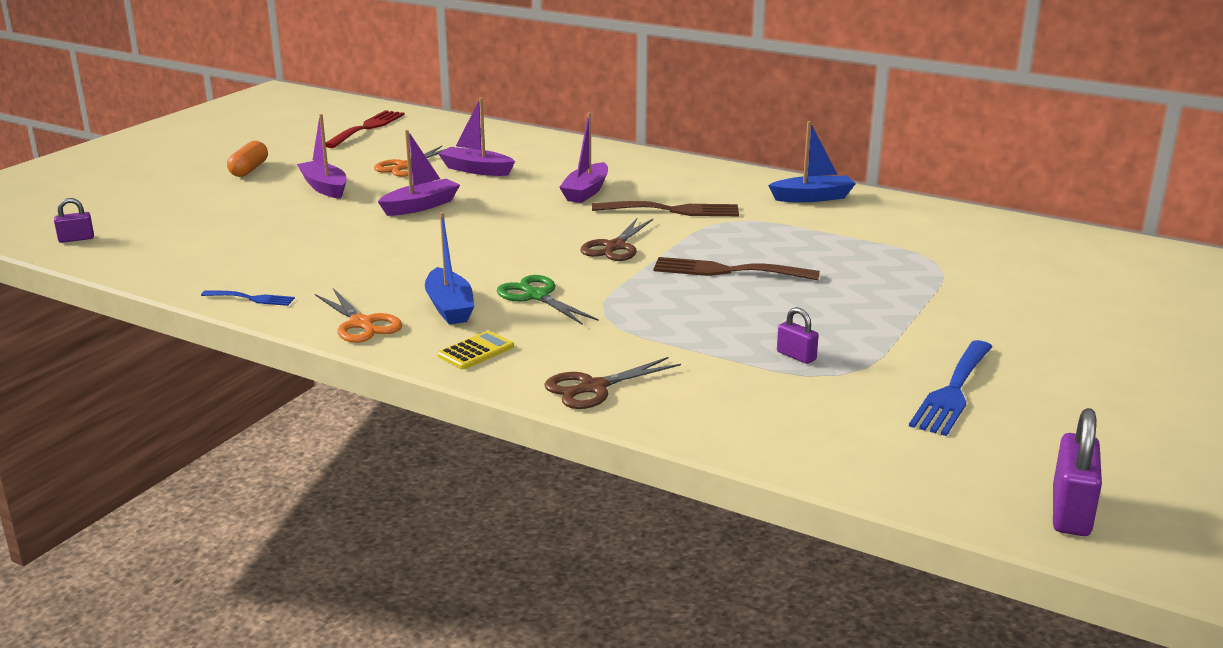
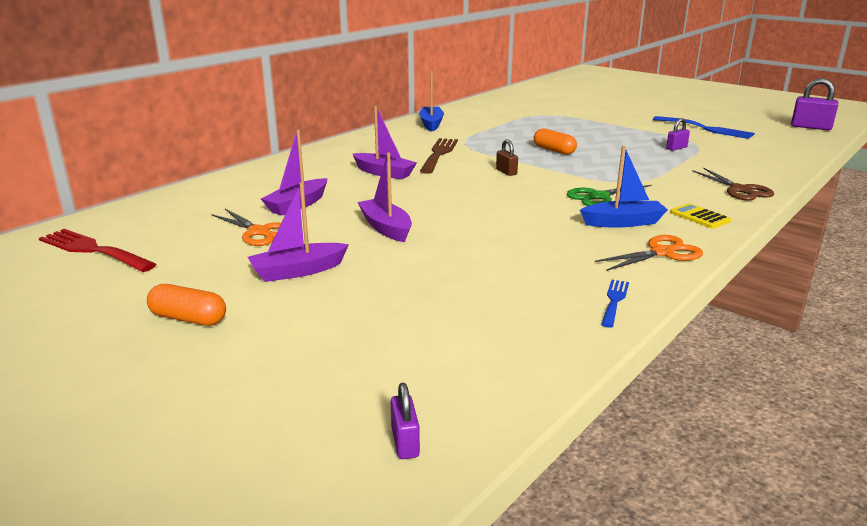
camera: 80 degrees left, 0 degrees up
(615, 247) = (506, 172): brown scissors -> brown padlock
(727, 271) = (554, 150): brown fork -> orange capsule

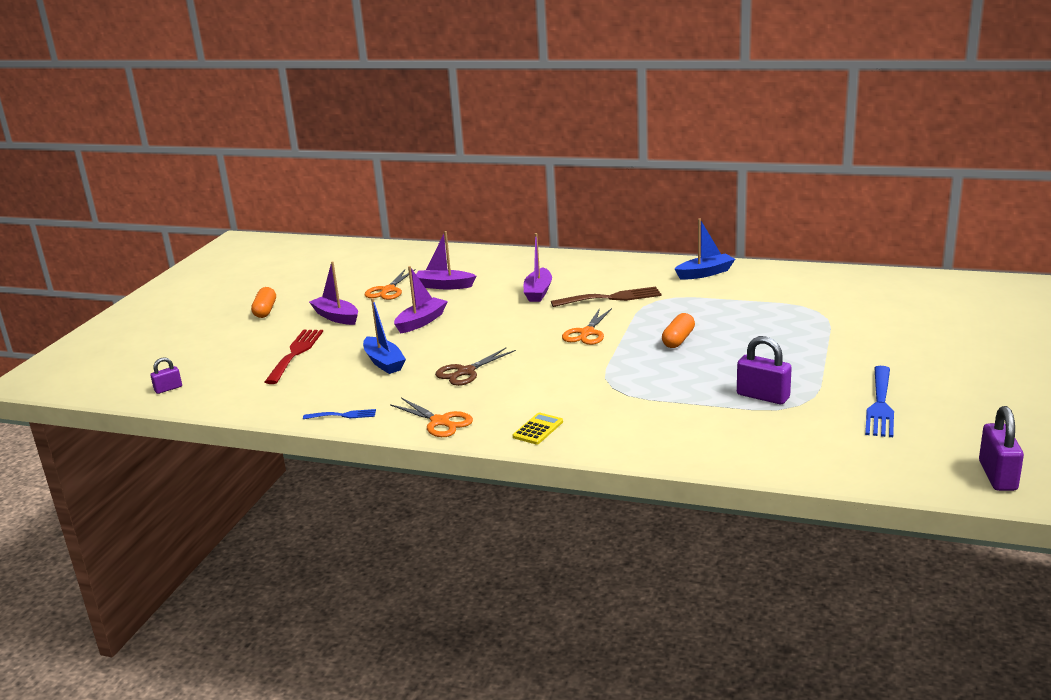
camera: 70 degrees right, 0 degrees up
(92, 250) = (335, 262): red fork -> red fork (295, 353)
(506, 172) = (587, 333): brown padlock -> orange scissors
(599, 196) = (554, 380): green scissors -> none
(623, 222) = (496, 399): blue boat -> blue boat (384, 362)
(676, 148) = (763, 396): purple padlock -> purple padlock, size x1.75
(740, 190) = (638, 442): brown scissors -> brown scissors (466, 372)

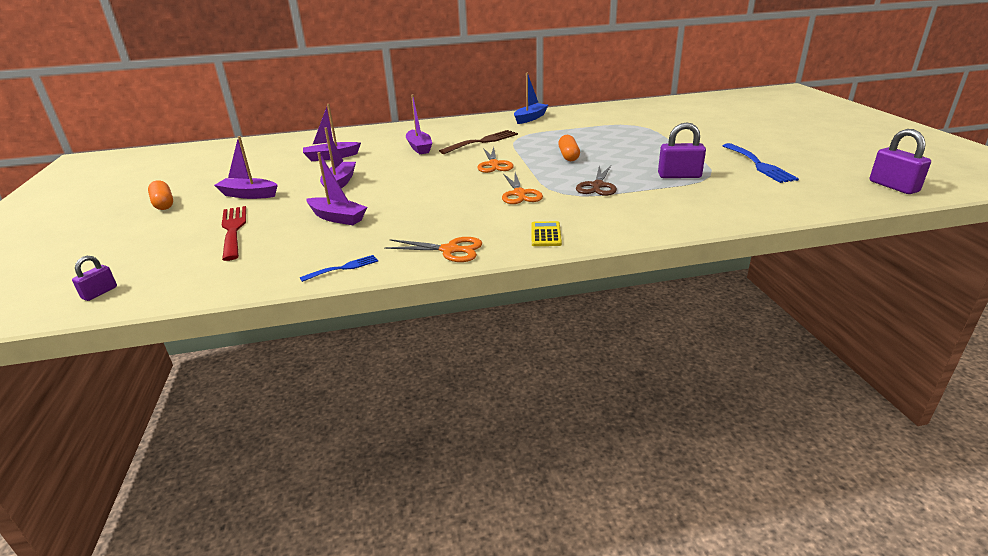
camera: 30 degrees left, 5 degrees up
(384, 362) = (337, 218): blue boat -> purple boat
(388, 290) = (281, 168): orange scissors -> orange scissors (519, 194)
(466, 372) = (426, 209): brown scissors -> brown scissors (597, 186)

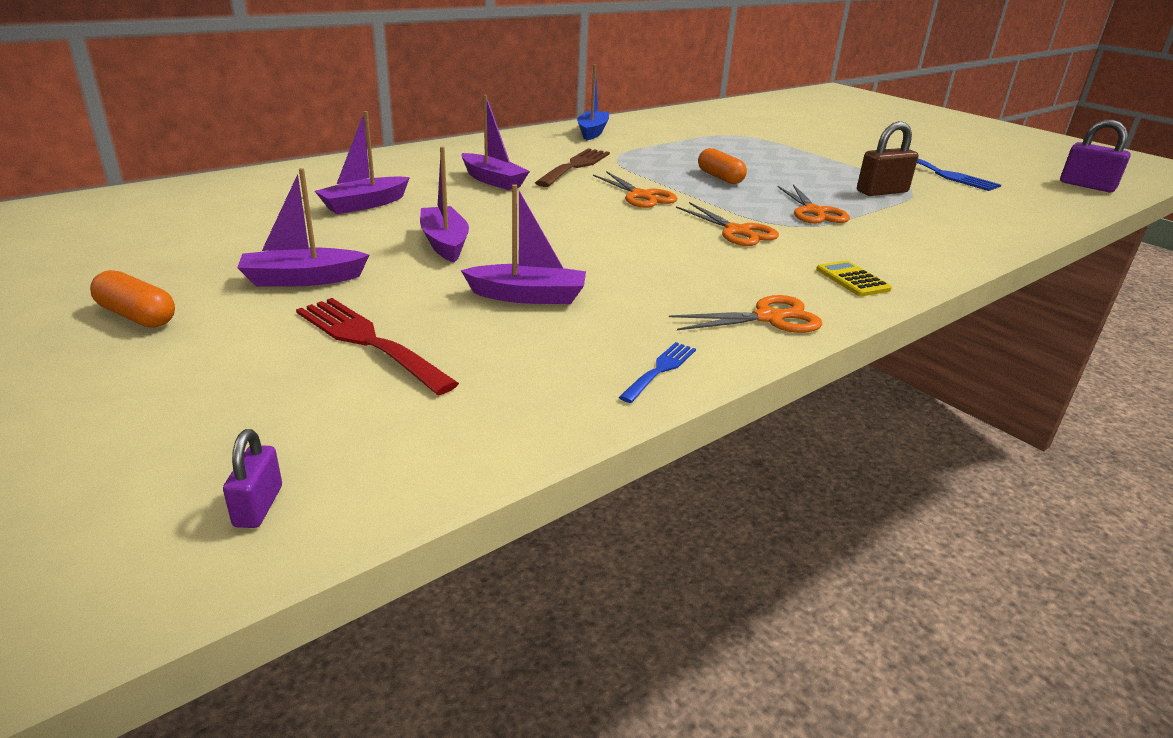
camera: 30 degrees left, 0 degrees up
(597, 186) = (814, 212): brown scissors -> orange scissors
(679, 176) = (882, 192): purple padlock -> brown padlock

